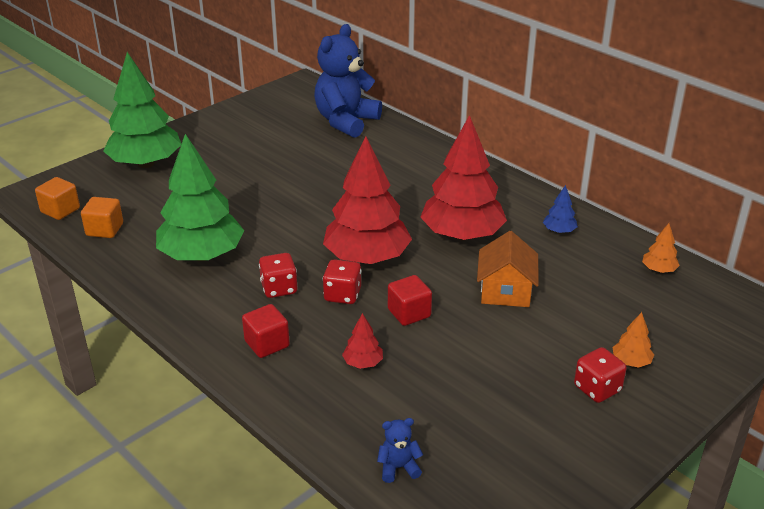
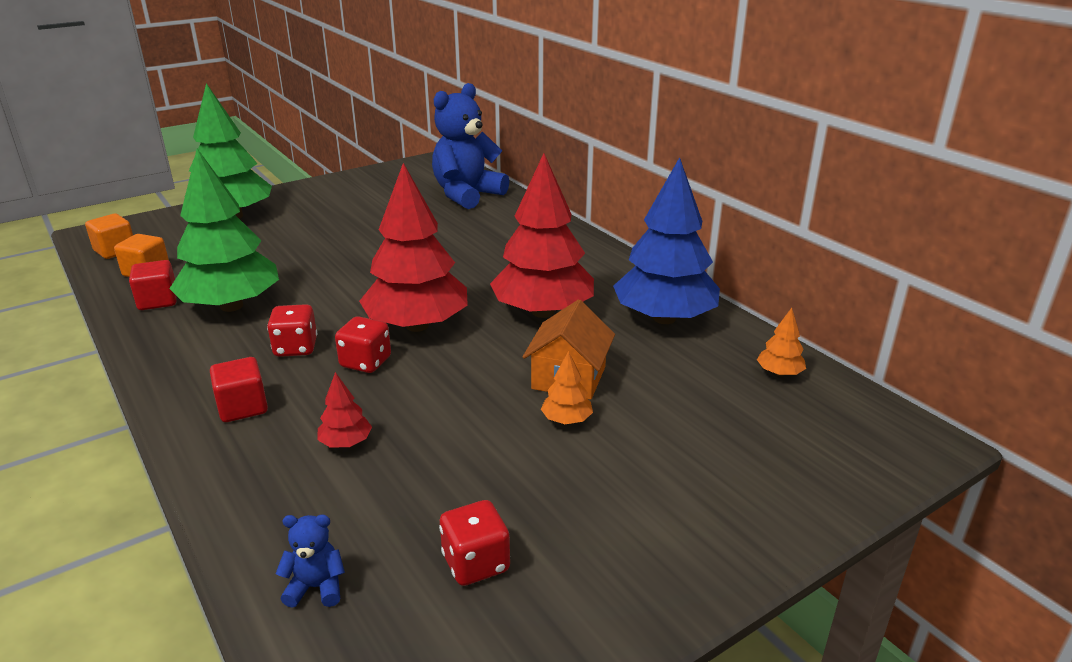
camera: 10 degrees right, 5 degrees down
(409, 313) = (435, 391): red cube -> red cube (158, 301)
(559, 231) = (664, 318): blue tree -> blue tree, size x2.45
(597, 389) = (643, 513): red dice -> red dice (476, 563)
(631, 362) = (704, 483): orange tree -> orange tree (566, 420)

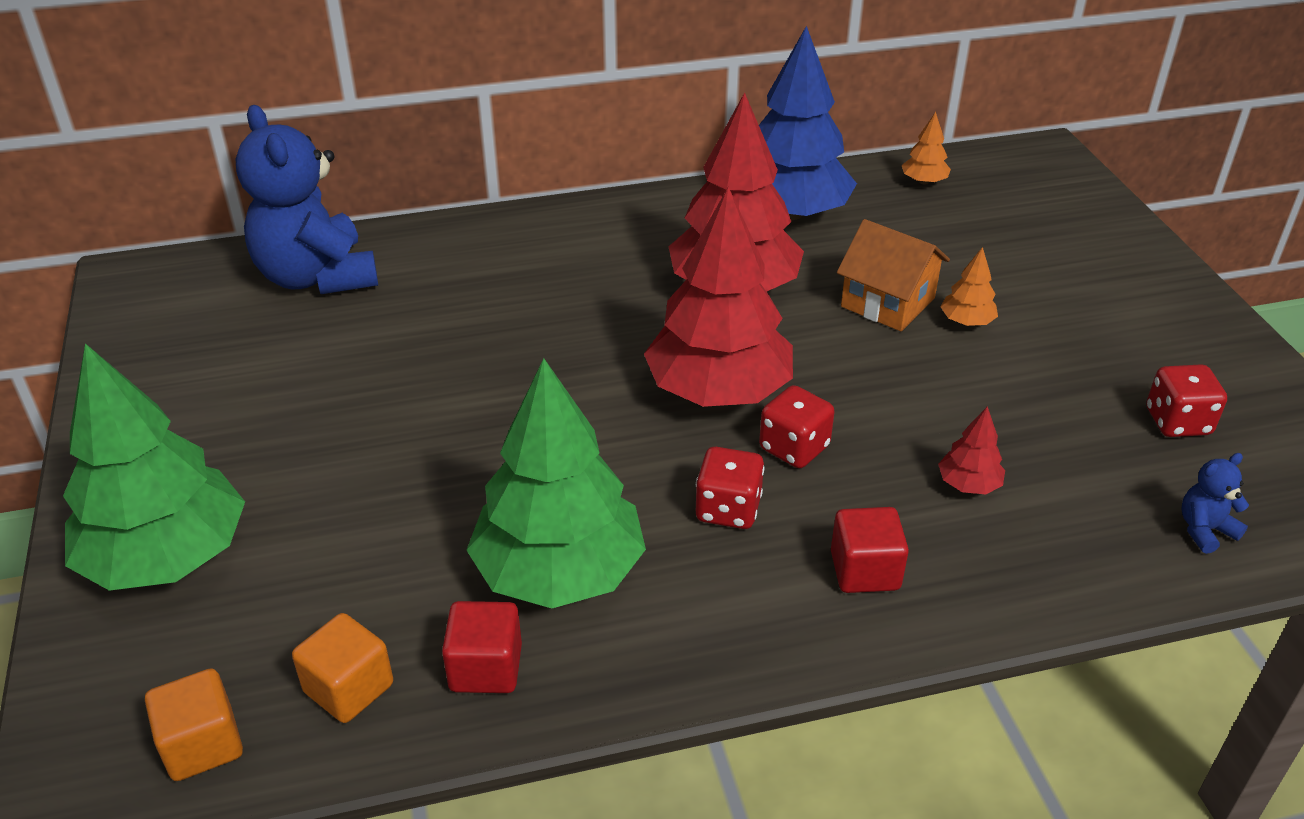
camera: 70 degrees left, 10 degrees up
(316, 587) = (1204, 530): blue teddy bear -> blue teddy bear turned 45 degrees clockwise

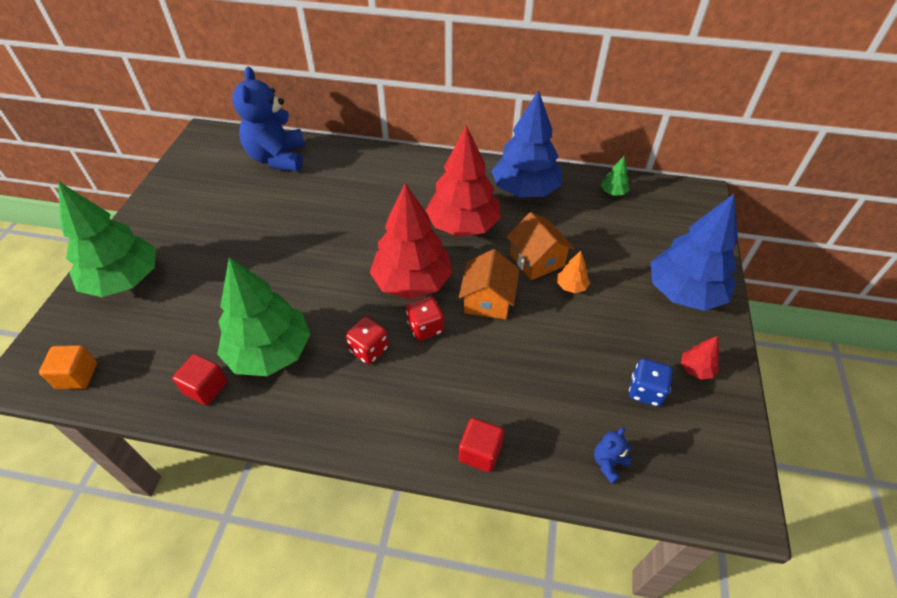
camera: 25 degrees right, 10 degrees up
(349, 688) = (147, 373): orange cube -> none
(859, 378) = (488, 300): none -> orange house
(865, 571) = (408, 410): red cube -> red cube (480, 452)
(924, 181) = (613, 192): orange tree -> green tree
(968, 484) = (498, 383): red tree -> red tree (696, 369)
(1125, 282) = (684, 292): none -> blue tree
(1177, 422) = (645, 391): red dice -> blue dice
(1204, 530) = (608, 463): blue teddy bear -> blue teddy bear turned 45 degrees counterclockwise

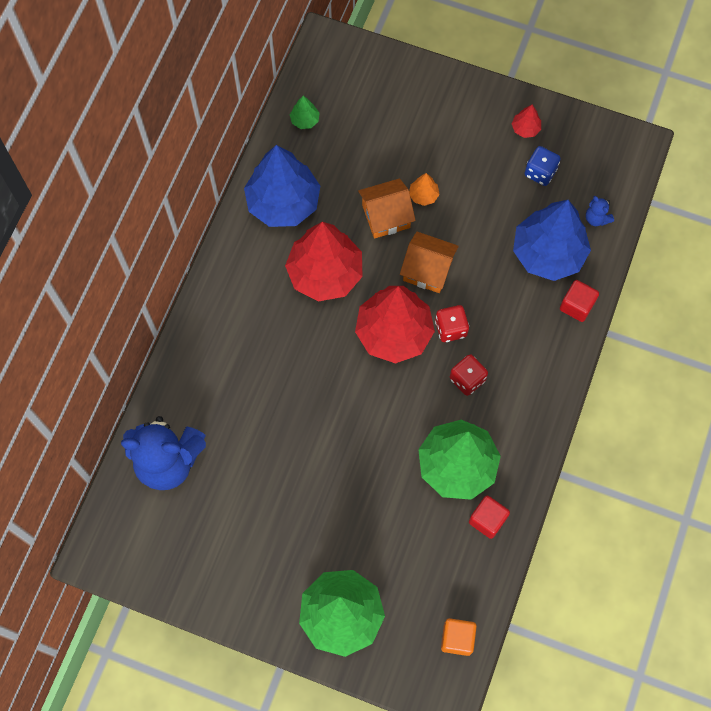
camera: 80 degrees left, 20 degrees up
(684, 292) = (446, 106): blue tree -> blue tree (548, 253)

